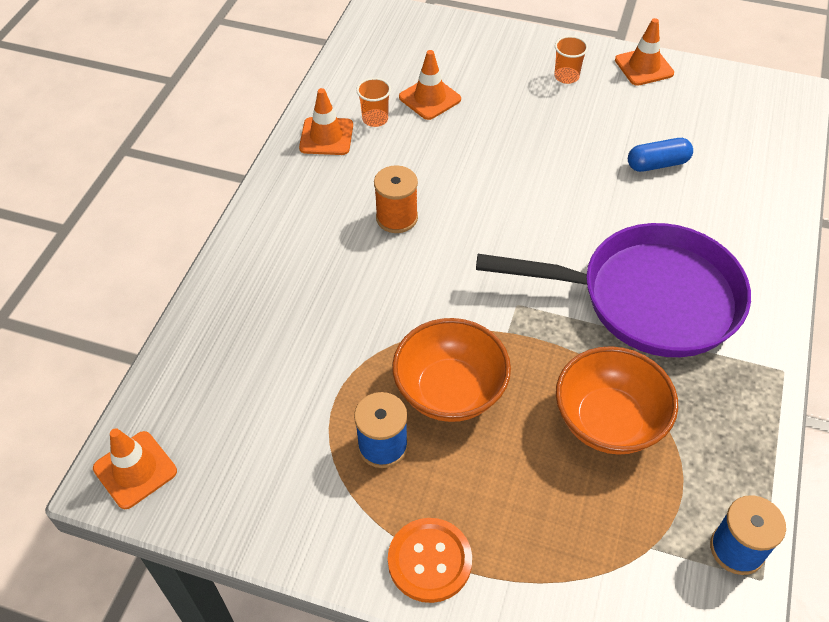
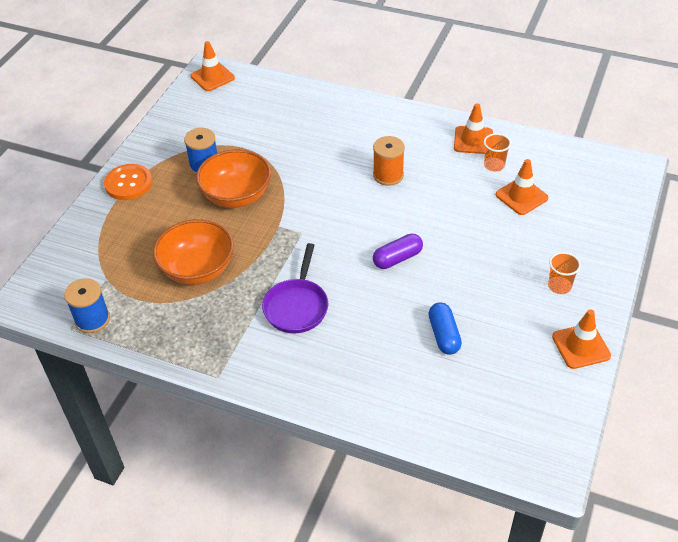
camera: 95 degrees right, 5 degrees down
(548, 205) = (397, 258): none -> purple capsule
(648, 298) = (297, 306): purple pan -> purple pan, size x0.54

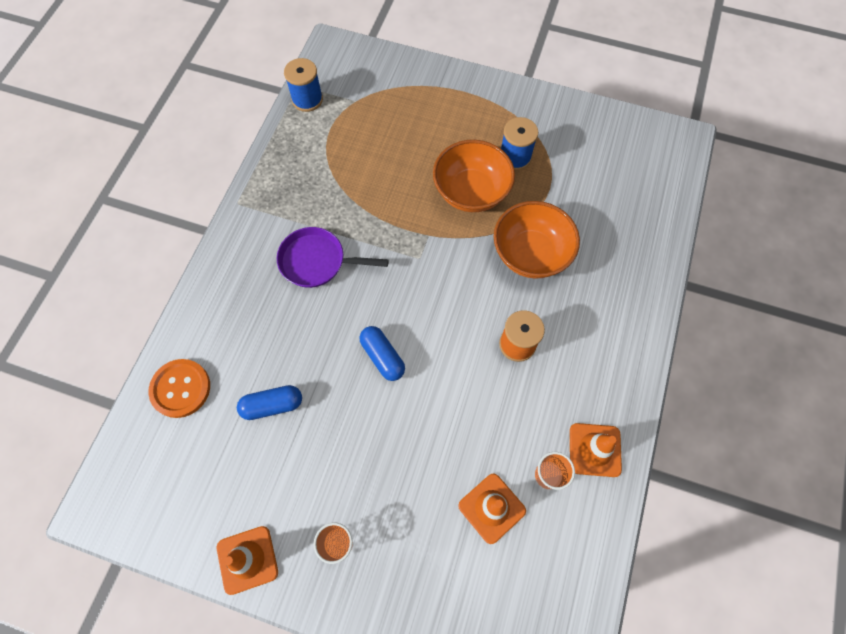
camera: 85 degrees right, 20 degrees up
(128, 183) = (483, 96): orange button -> orange button (180, 389)
(197, 269) = (366, 171): orange bowl -> orange bowl (530, 254)
(212, 77) = (669, 145): orange traffic cone -> none
(397, 258) = (382, 357): purple capsule -> blue capsule

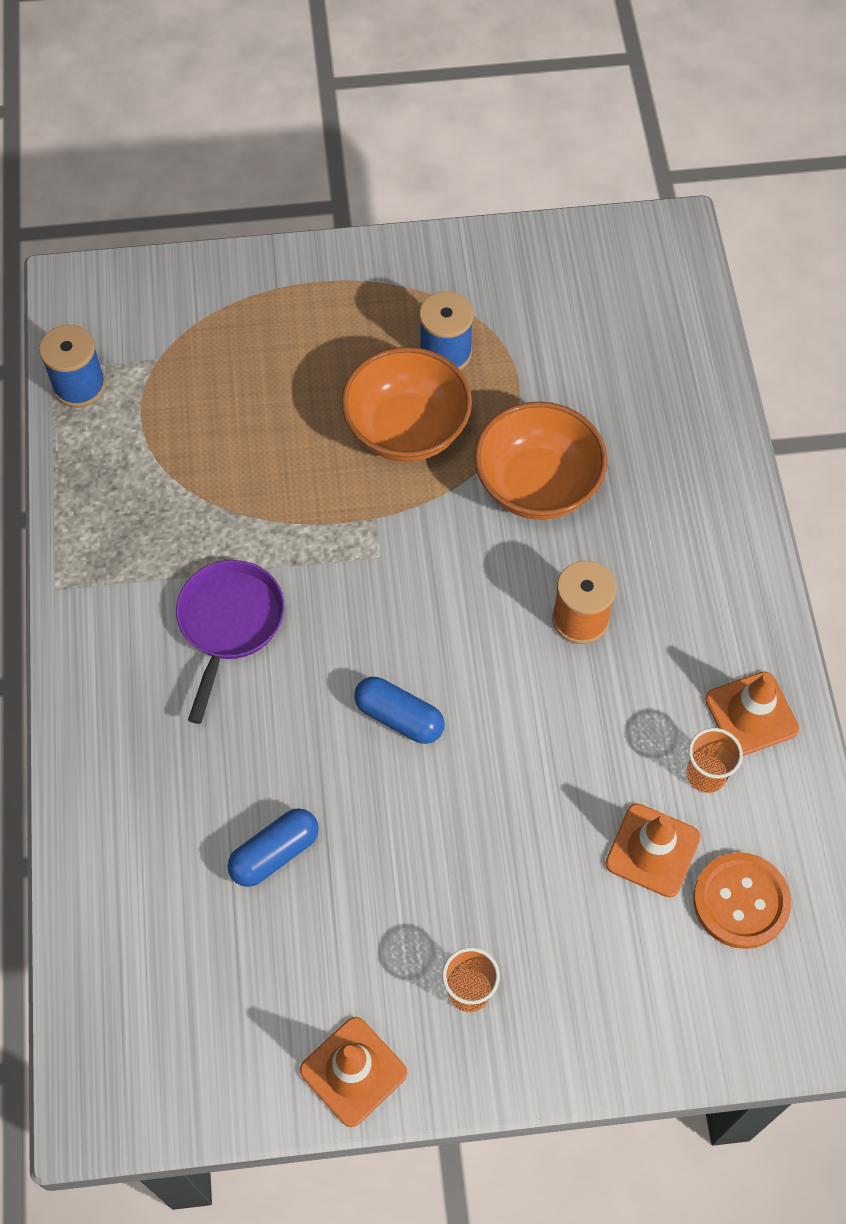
camera: 25 degrees left, 5 degrees down
(180, 389) = (123, 891): orange button -> orange button (741, 901)
(317, 261) = (229, 623): purple pan -> purple pan turned 120 degrees clockwise

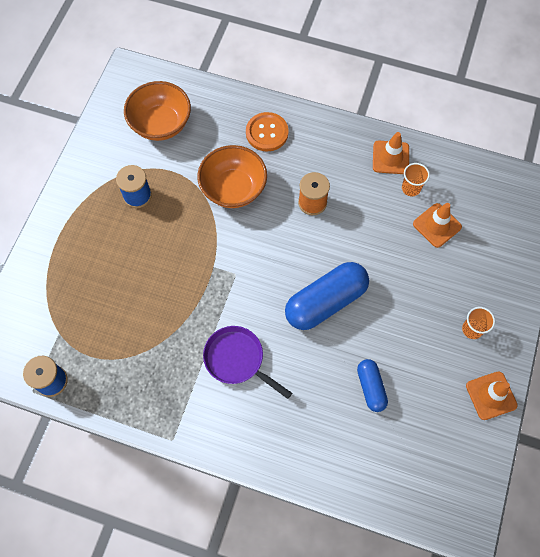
camera: 65 degrees left, 5 degrees up
(399, 717) = (325, 302): blue capsule -> blue capsule, size x1.83
(407, 429) = (171, 231): orange bowl -> orange bowl (161, 124)
(741, 901) = (473, 202): orange button -> orange button (267, 133)

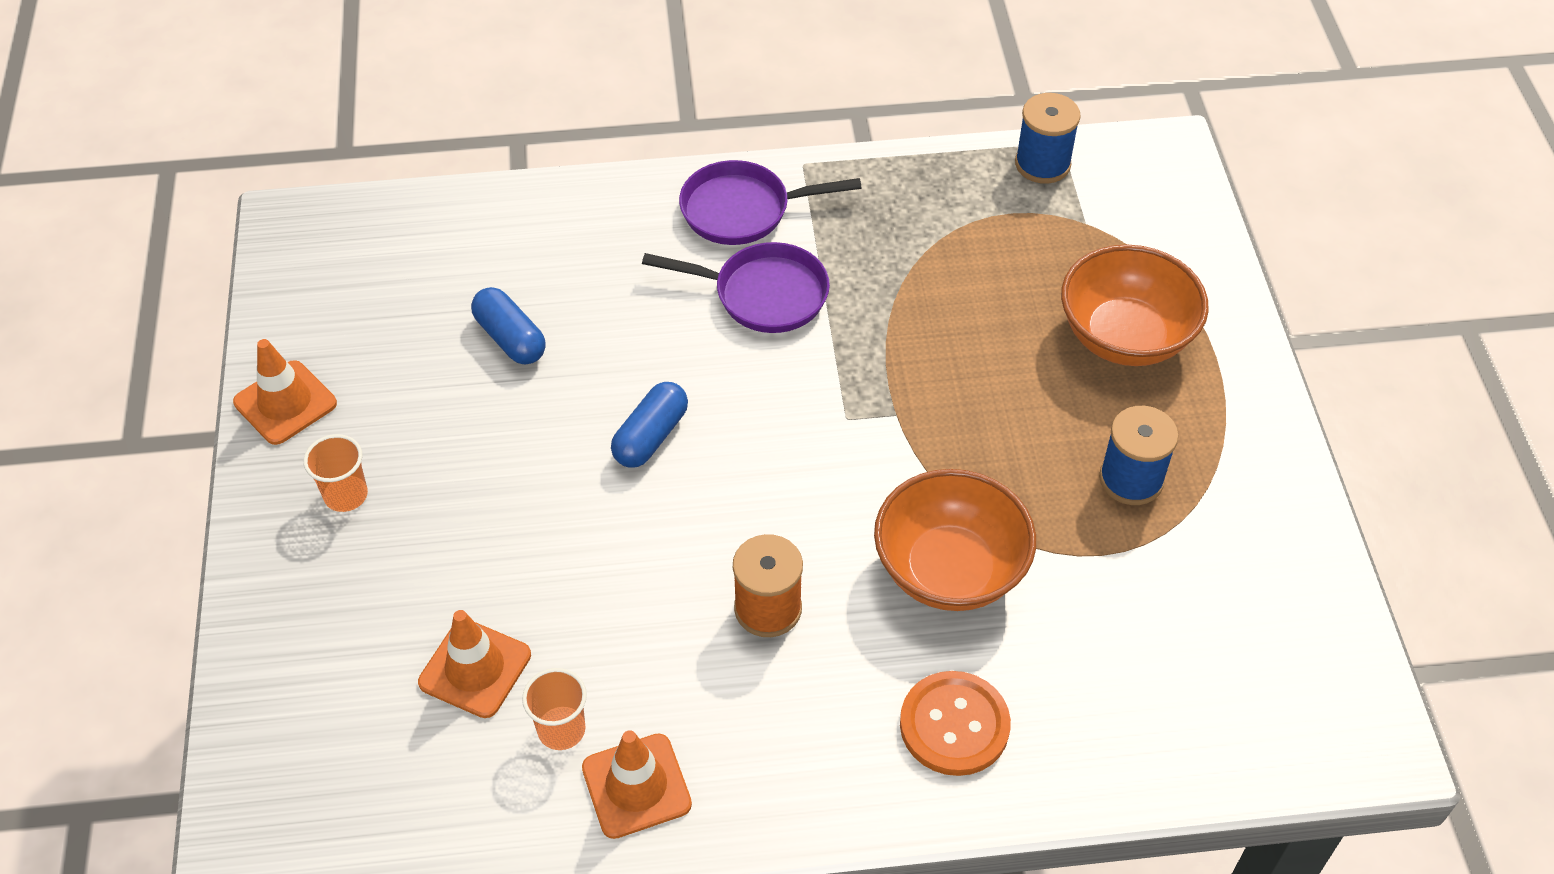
camera: 155 degrees right, 15 degrees down
(161, 124) = (1200, 644): orange bowl -> orange bowl (1125, 337)
(220, 421) = (742, 210): none -> purple pan
(325, 302) = (651, 436): blue capsule -> blue capsule, size x0.55

